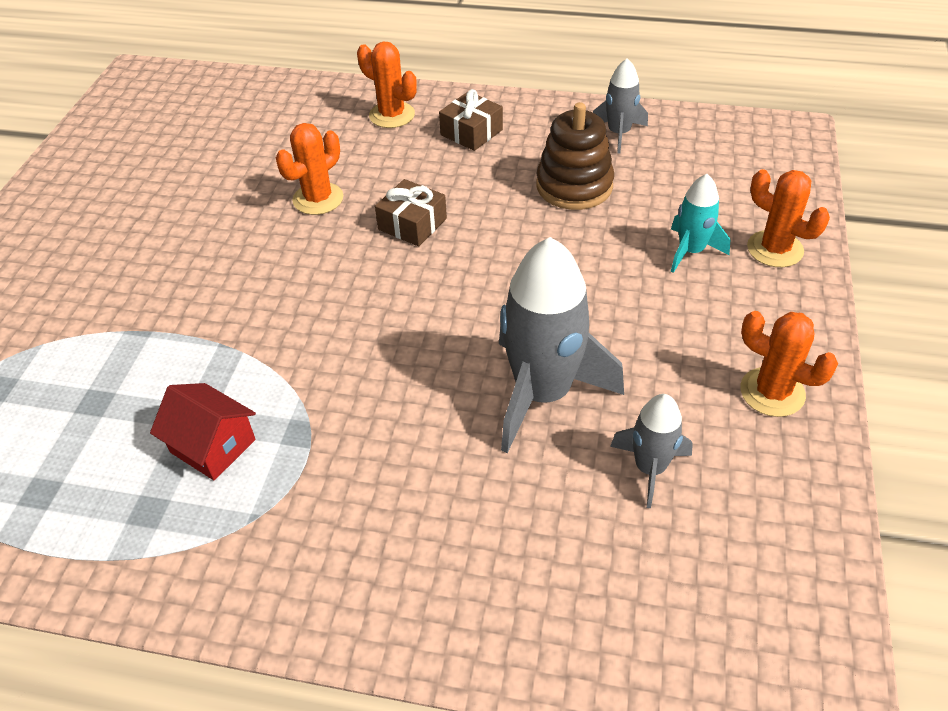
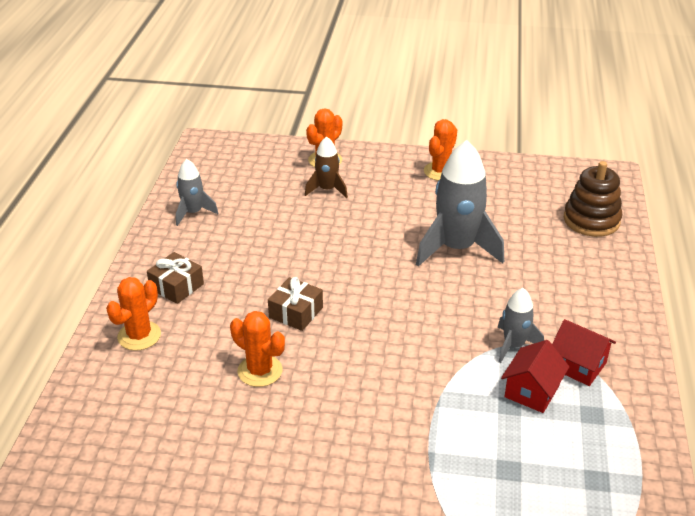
camera: 95 degrees left, 10 degrees down
(246, 513) = (578, 365): none -> red house
(574, 186) = (255, 234): brown stacking toy -> brown stacking toy (591, 220)
(650, 468) = (501, 212): grey rocket -> grey rocket (514, 345)
(691, 251) = (327, 189): turquoise rocket -> brown rocket

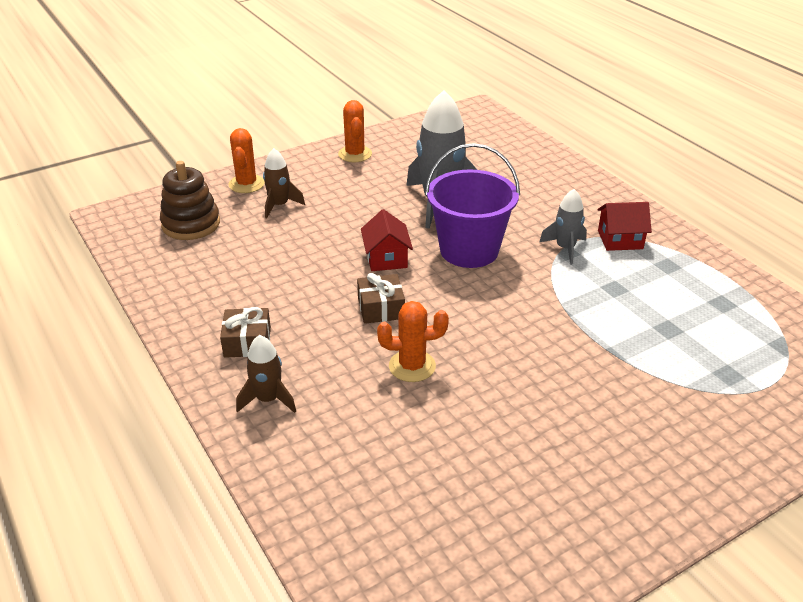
camera: 40 degrees left, 0 degrees up
(139, 336) = (268, 399): orange cactus -> brown rocket
(193, 213) = (179, 277): grey rocket -> none
(426, 302) = (469, 250): none -> purple bucket
(532, 391) = (615, 271): red house -> red house (386, 258)
(591, 220) = (505, 143): brown stacking toy -> brown stacking toy (191, 224)

